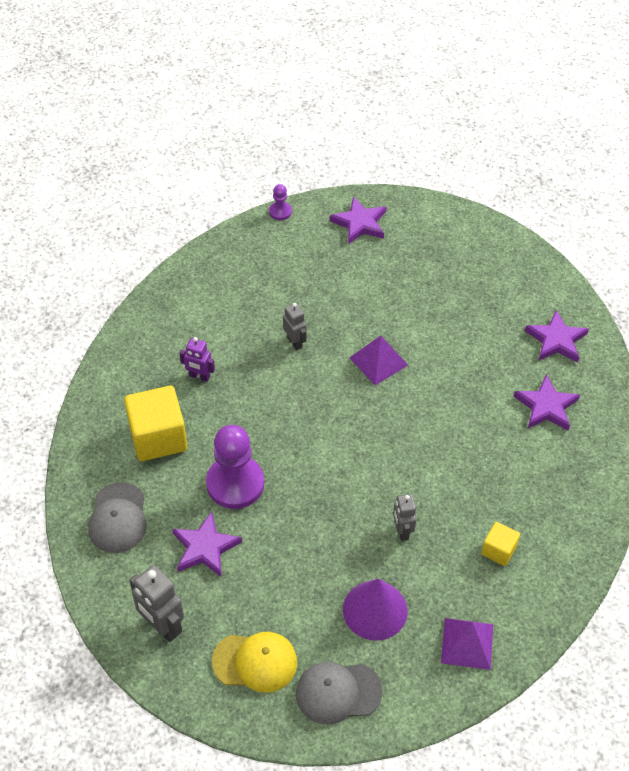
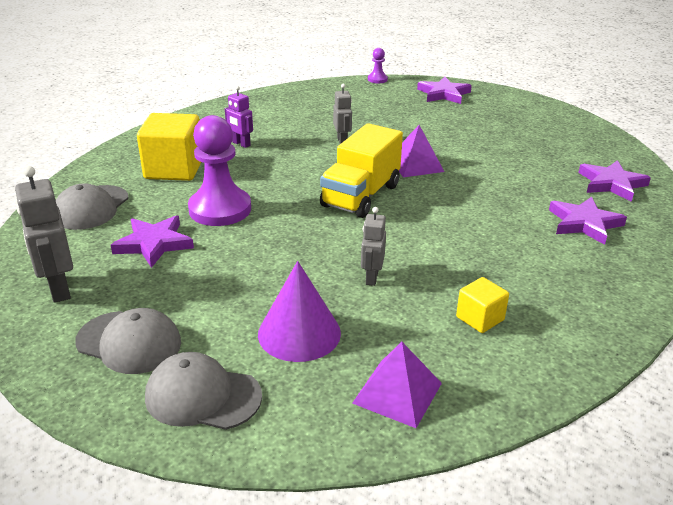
camera: 20 degrees right, 20 degrees down
(255, 662) = (129, 342): yellow cap -> grey cap
(349, 425) = (361, 196): none -> yellow truck

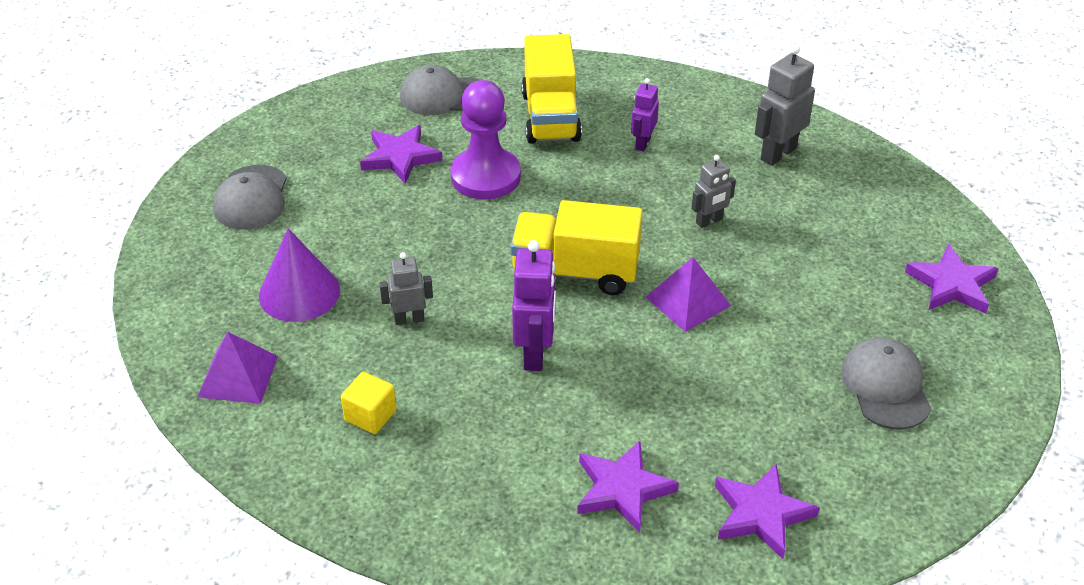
camera: 70 degrees right, 10 degrees up
(58, 289) = (307, 132): grey robot -> grey robot (778, 153)
(174, 169) = (550, 117): yellow cube -> yellow truck
(202, 396) = (200, 261): grey cap -> grey cap (885, 386)
(377, 79) = (946, 204): purple pawn -> none
(440, 229) = (535, 353): none -> purple robot

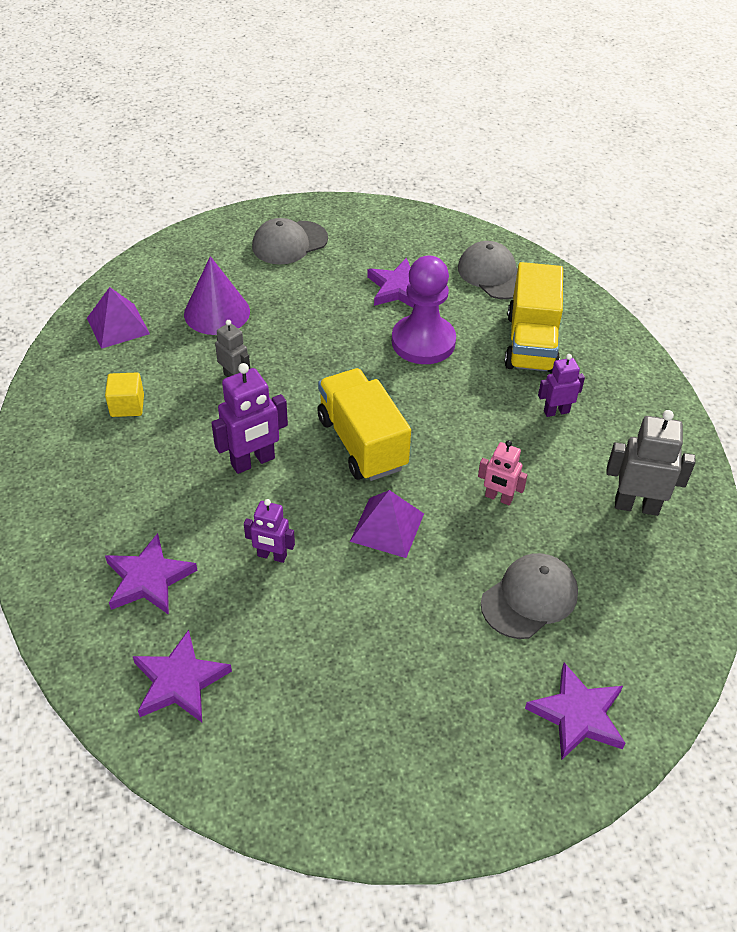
camera: 55 degrees right, 5 degrees up
(550, 117) = (531, 343): yellow truck -> yellow truck turned 45 degrees counterclockwise
(662, 390) = (272, 556): none -> purple robot
(709, 221) = (498, 498): grey robot -> pink robot
(885, 386) = (394, 713): grey cap -> grey cap (529, 598)

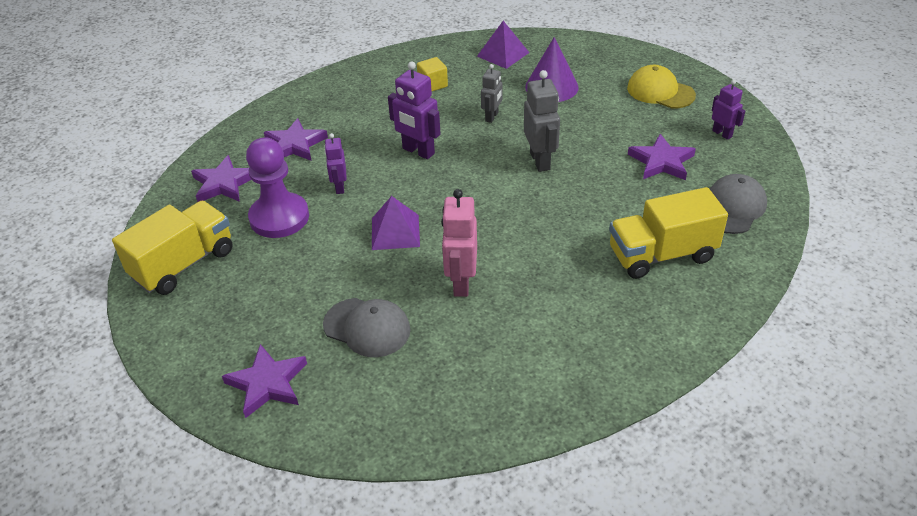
camera: 70 degrees right, 5 degrees down
(289, 243) = (660, 91): grey cap -> yellow cap
(362, 443) = (470, 194): yellow truck -> yellow truck (183, 264)
(423, 342) = (607, 192): purple pawn -> purple pawn (279, 217)
(498, 498) = (461, 283): pink robot -> pink robot, size x1.62
(556, 411) = (586, 292): purple robot -> purple robot (722, 133)
(636, 506) = (506, 372): grey robot -> grey robot (540, 161)

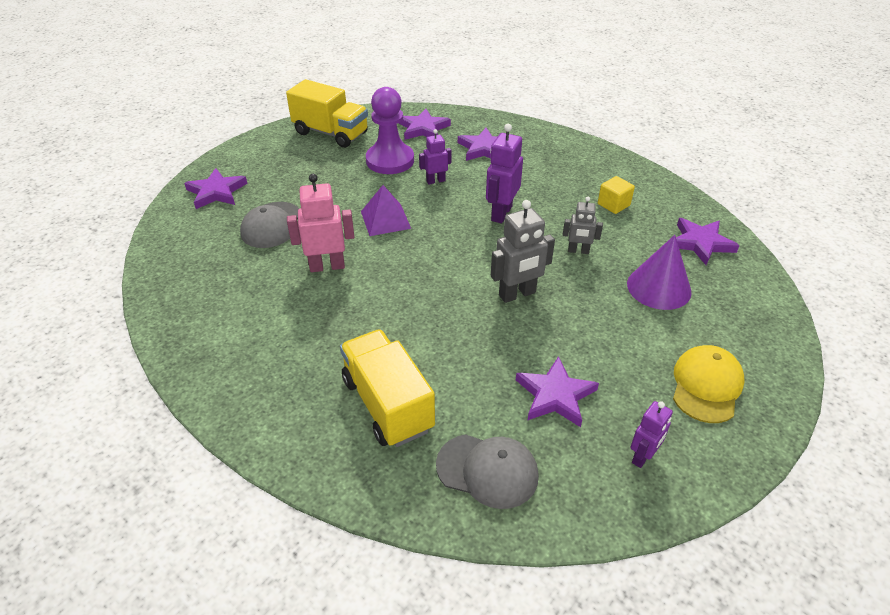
camera: 75 degrees right, 0 degrees up
(503, 54) = (701, 243): purple pyramid -> purple star

